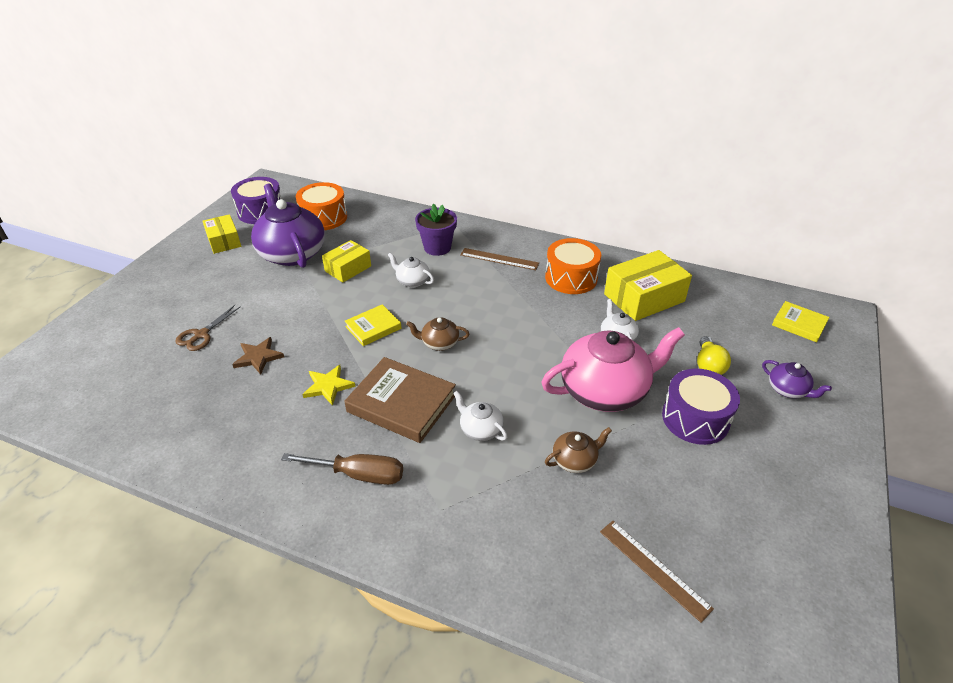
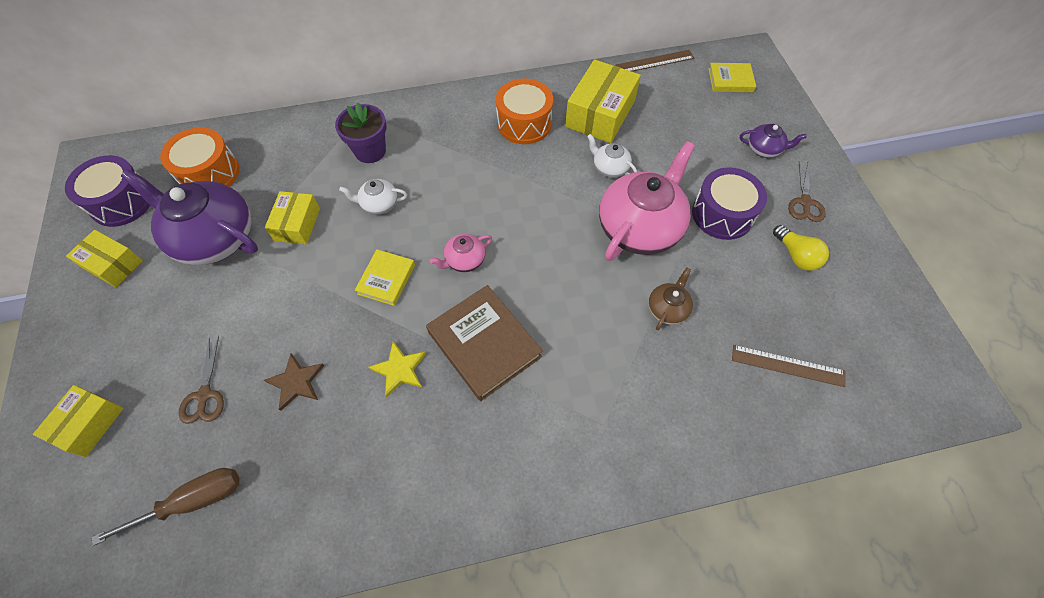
camera: 35 degrees left, 20 degrees up
(130, 316) = (89, 424): none -> yellow box
(358, 474) = (508, 440): brown screwdriver -> brown screwdriver (192, 502)
(401, 403) = (484, 344): brown book -> brown book turned 60 degrees clockwise
(439, 343) = (464, 260): brown teapot -> pink teapot
(480, 429) = (573, 327): white teapot -> none
(499, 259) = (442, 135): brown ruler -> brown ruler (654, 62)
(708, 365) = (696, 157): yellow light bulb -> yellow light bulb (796, 256)
(796, 451) = (805, 202): none -> brown scissors

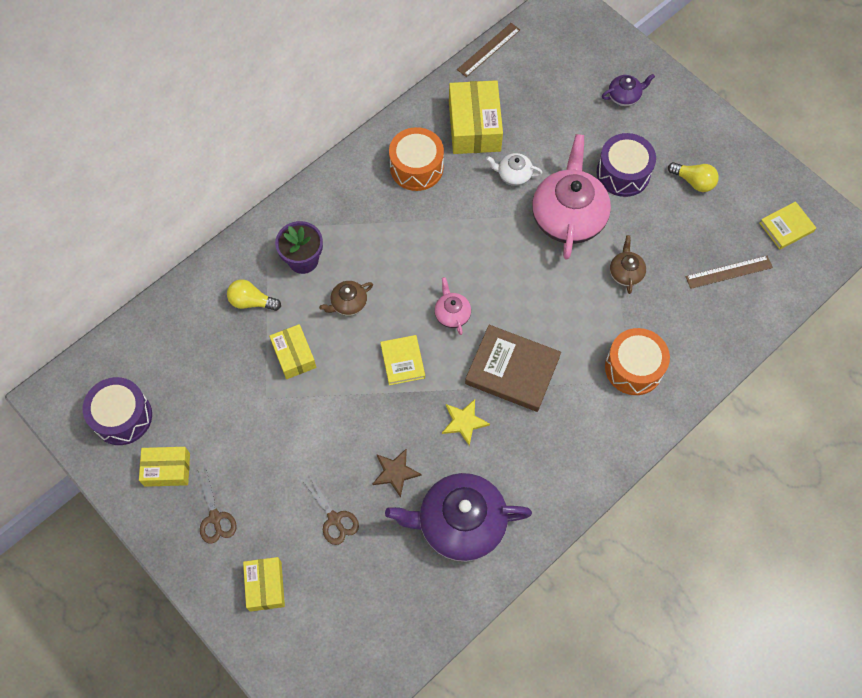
camera: 30 degrees left, 5 degrees up
(192, 502) = (388, 588): brown screwdriver -> none
(210, 173) = (178, 352): orange drum -> orange drum (633, 368)
(214, 238) = (234, 403): purple teapot -> purple teapot (460, 523)
(301, 163) = (251, 302): none -> yellow light bulb
(379, 204) = (348, 303): white teapot -> brown teapot
(464, 260) = (452, 314): pink teapot -> pink teapot turned 135 degrees clockwise
(730, 80) = (562, 39): yellow book -> yellow book (786, 227)
(805, 202) = (678, 131): brown scissors -> brown scissors (215, 517)

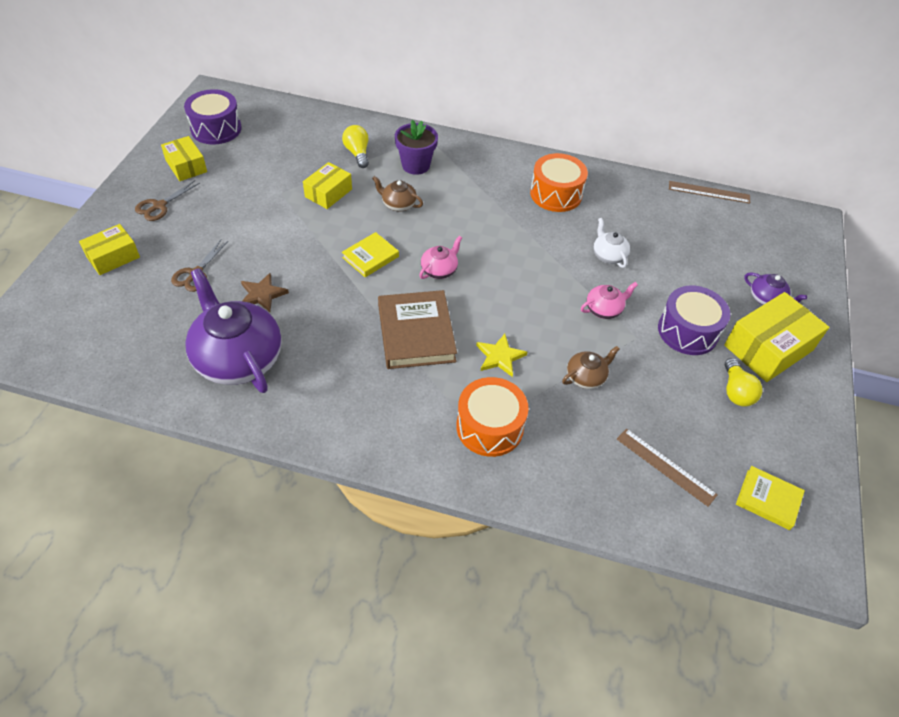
camera: 55 degrees right, 15 degrees down
(464, 422) = (341, 320): yellow star -> yellow star (500, 356)
(474, 126) = (628, 212): yellow box -> yellow box (768, 348)
(568, 216) = (604, 309): pink teapot -> pink teapot, size x0.46

